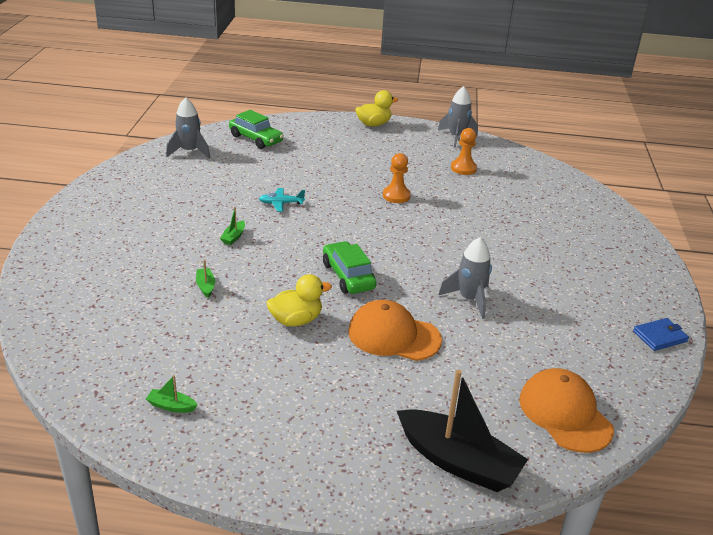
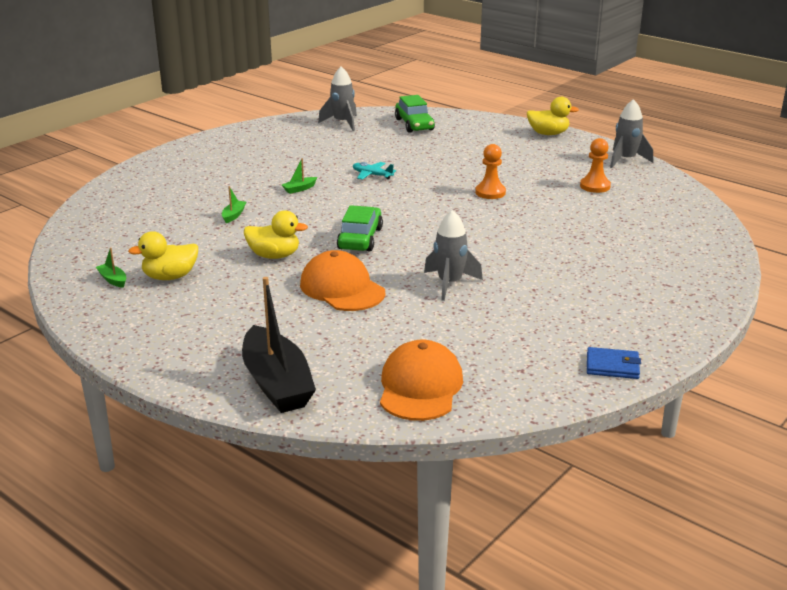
camera: 35 degrees right, 5 degrees down
(226, 380) = (170, 277): none -> yellow duck

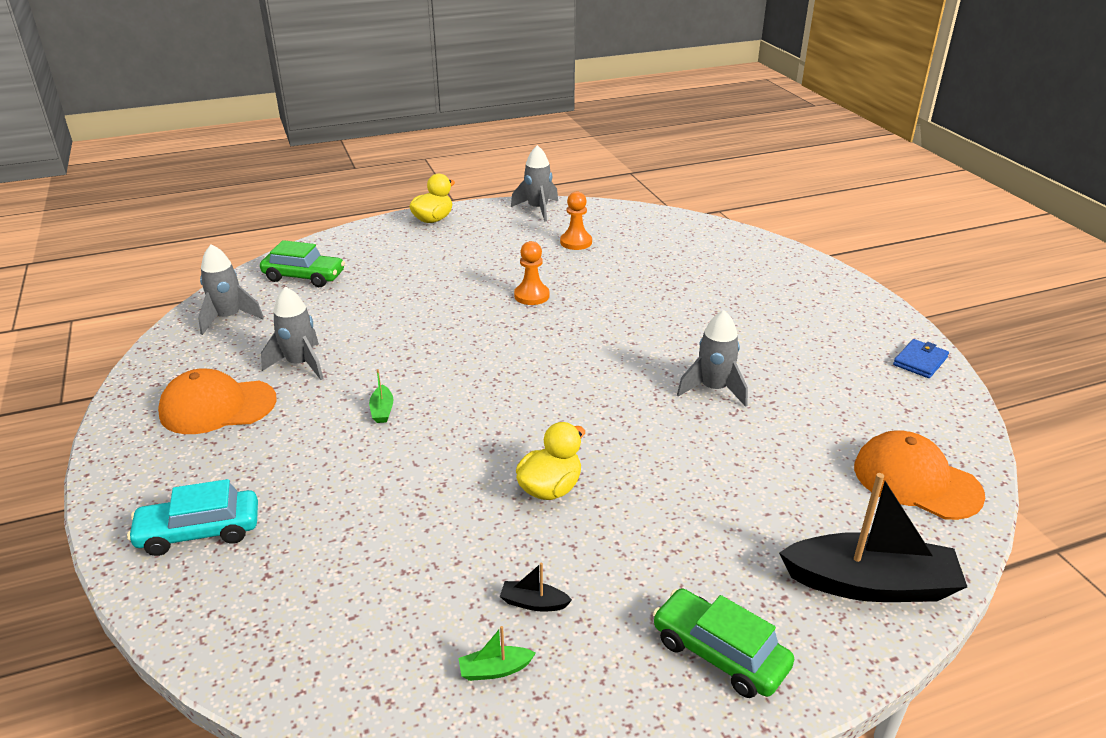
camera: 60 degrees left, 5 degrees up
(155, 181) = (199, 532): none -> turquoise car
(170, 277) = (533, 603): yellow duck -> black boat
(233, 215) = (401, 488): green boat -> none
(319, 155) = (300, 364): none -> grey rocket
(342, 288) = (674, 463): orange cap -> orange cap (217, 407)
(360, 238) = (562, 410): green car -> green car (719, 653)
(372, 175) = (405, 348): turquoise plane -> none

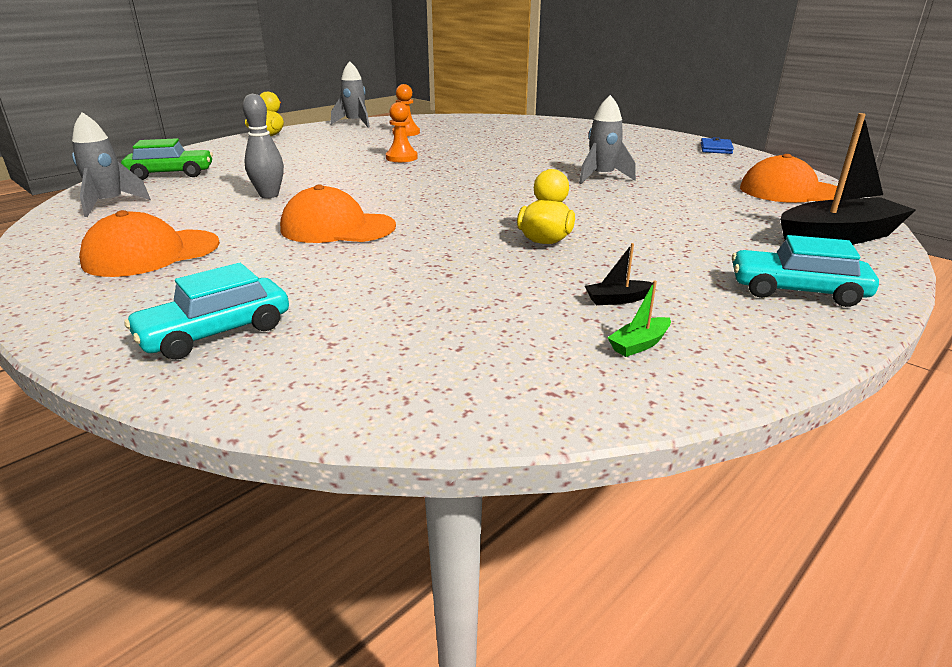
camera: 25 degrees left, 5 degrees down
(300, 364) = (220, 217): grey rocket -> none
(362, 337) = (269, 195): none -> grey bowling pin
(382, 410) = (337, 228): green boat -> orange cap
(719, 653) = (796, 291): green car -> turquoise car

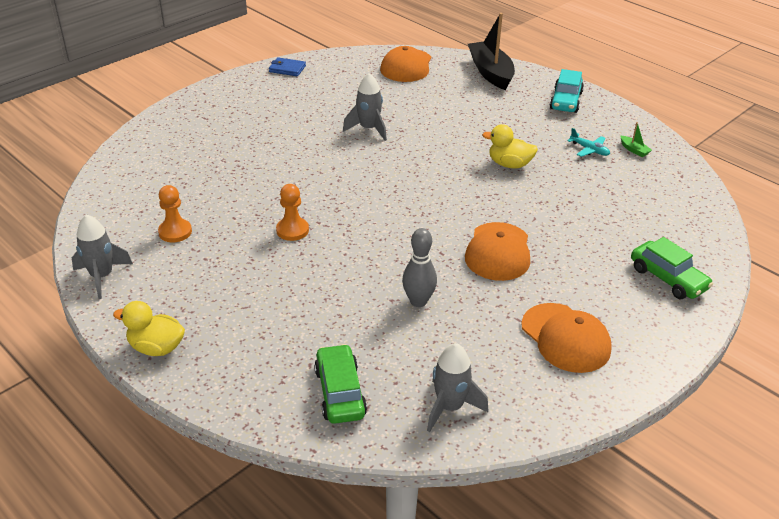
camera: 90 degrees left, 10 degrees up
(215, 332) = (668, 278): turquoise car -> green car
(617, 299) = (589, 150): black boat -> turquoise plane

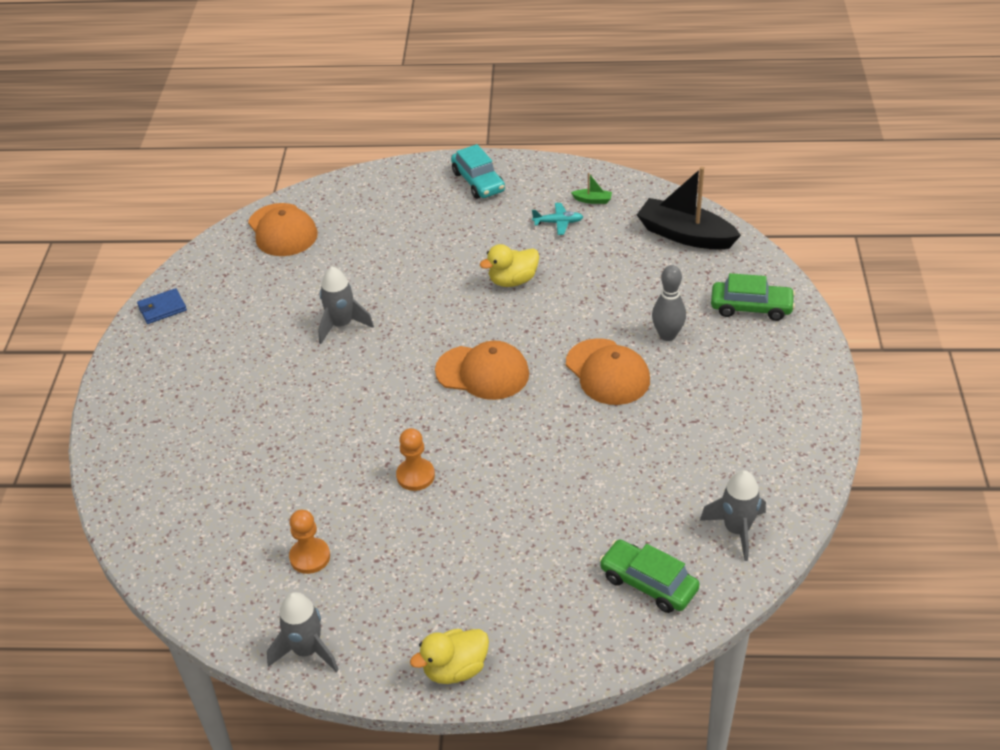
camera: 40 degrees left, 5 degrees up
(418, 301) = (604, 462): grey bowling pin -> grey bowling pin (667, 335)
(491, 73) = (374, 190): black boat -> black boat (685, 235)
(565, 338) = (743, 411): orange cap -> orange cap (482, 372)

